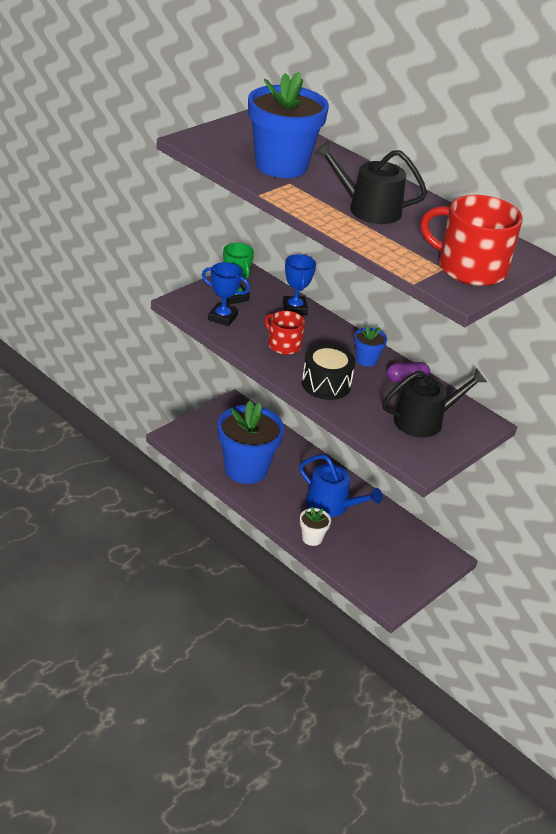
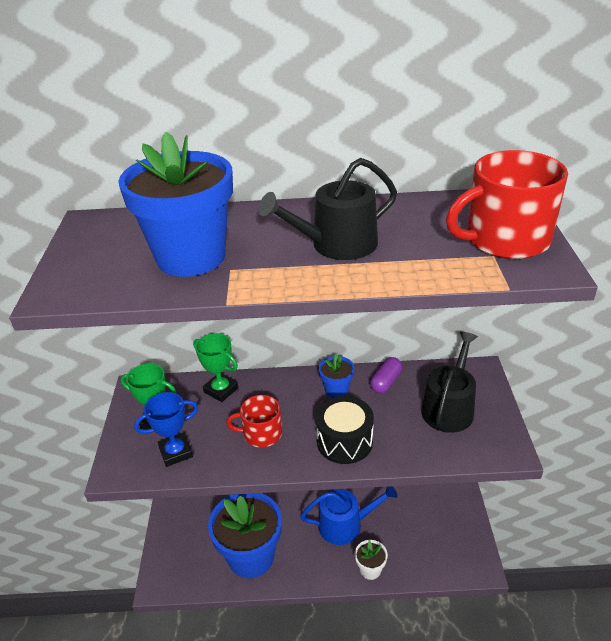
camera: 40 degrees left, 0 degrees up
(294, 308) = (221, 390): blue trophy -> green trophy

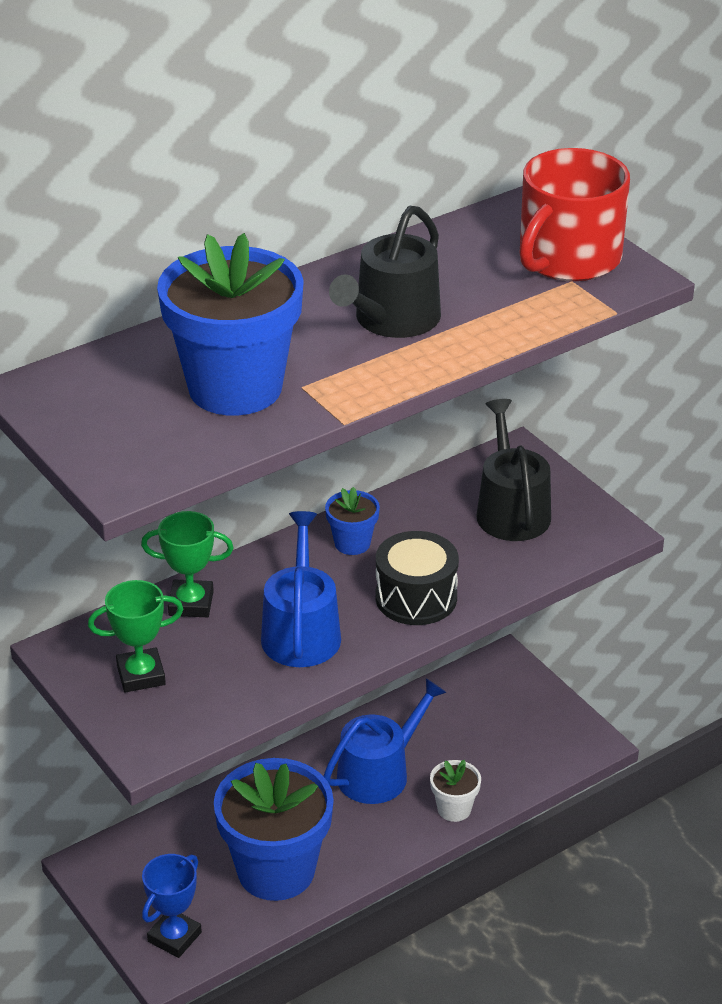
camera: 35 degrees left, 0 degrees up
(176, 452) = (207, 697): blue trophy -> blue trophy (174, 937)
(261, 433) = (301, 631): red mug -> blue watering can
(386, 382) = (408, 510): purple capsule -> none

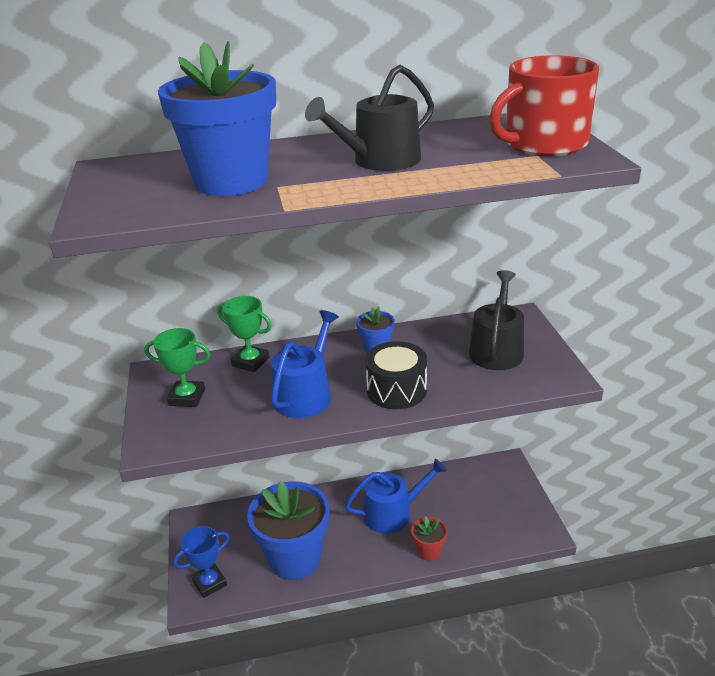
camera: 25 degrees right, 5 degrees down
(454, 809) = (429, 551): white flower pot -> red flower pot

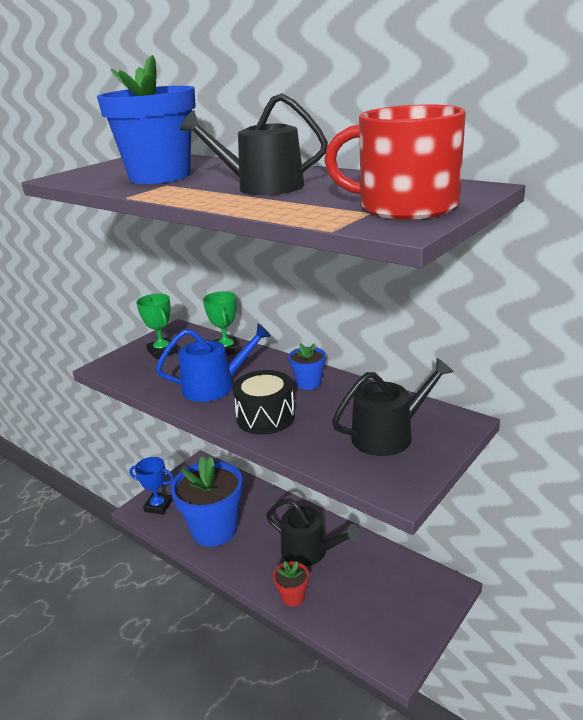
camera: 50 degrees right, 5 degrees down
(393, 513) = (309, 551): blue watering can -> black watering can

